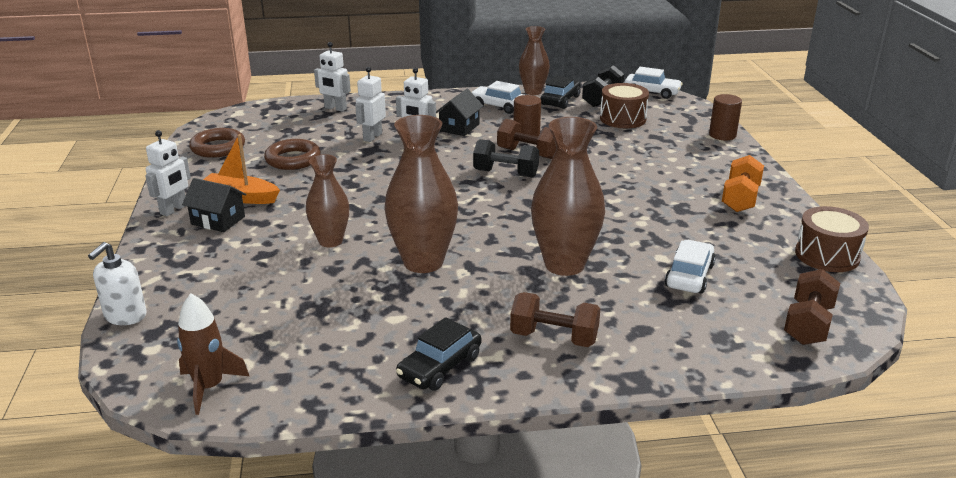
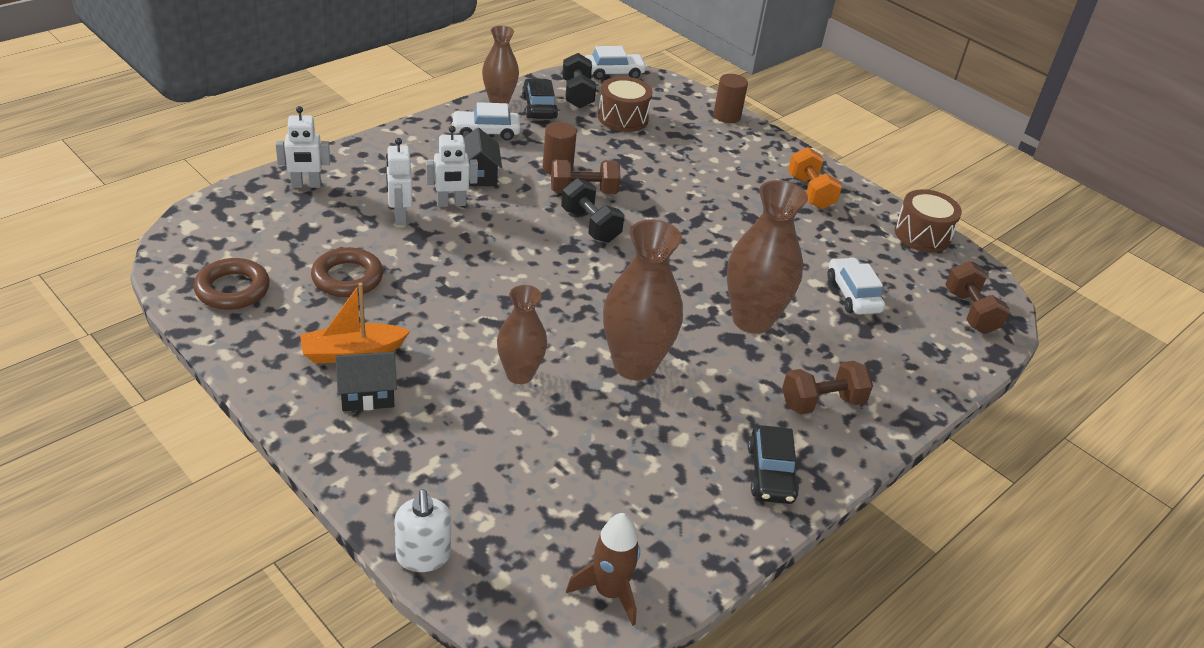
camera: 40 degrees left, 10 degrees up
(174, 210) = (295, 399): white robot -> none
(505, 173) = (590, 225): black dumbbell -> black dumbbell turned 75 degrees clockwise

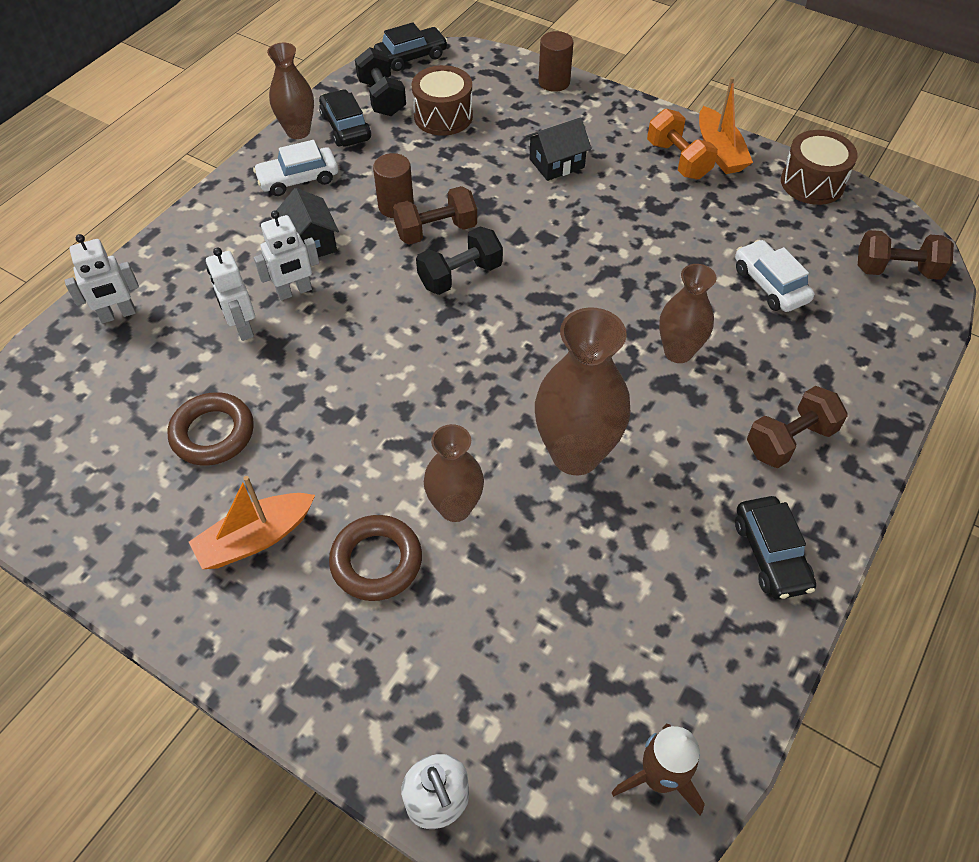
camera: 10 degrees left, 15 degrees up
(232, 289) = (84, 492): brown ring -> brown ring (376, 561)
(367, 394) = (293, 592): black house -> black house (556, 163)
(590, 225) = (460, 276): black dumbbell -> black dumbbell turned 75 degrees counterclockwise
(613, 73) = (411, 57): white car -> black car
(752, 320) = (678, 352): brown vase -> brown vase, size x0.62
(849, 194) = (719, 151): none -> orange boat
(970, 312) = (896, 270): brown dumbbell -> brown dumbbell turned 60 degrees counterclockwise

